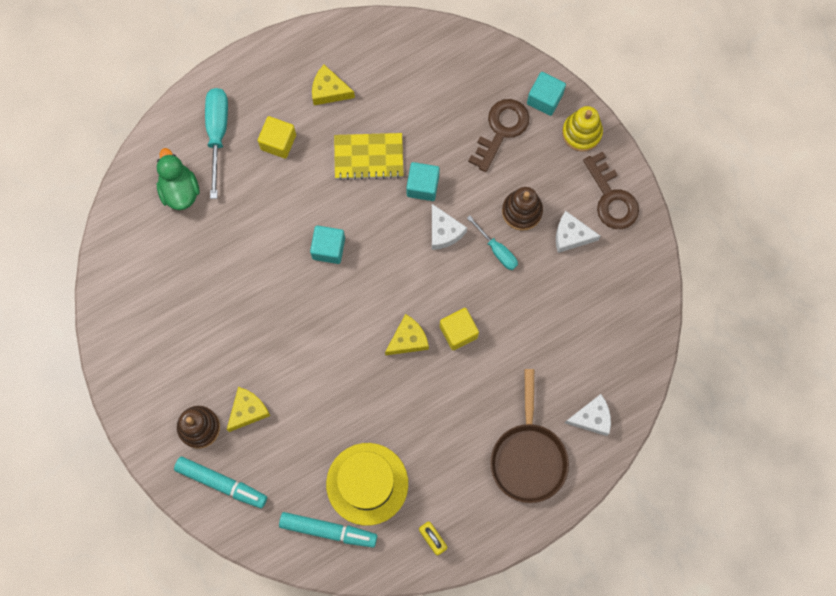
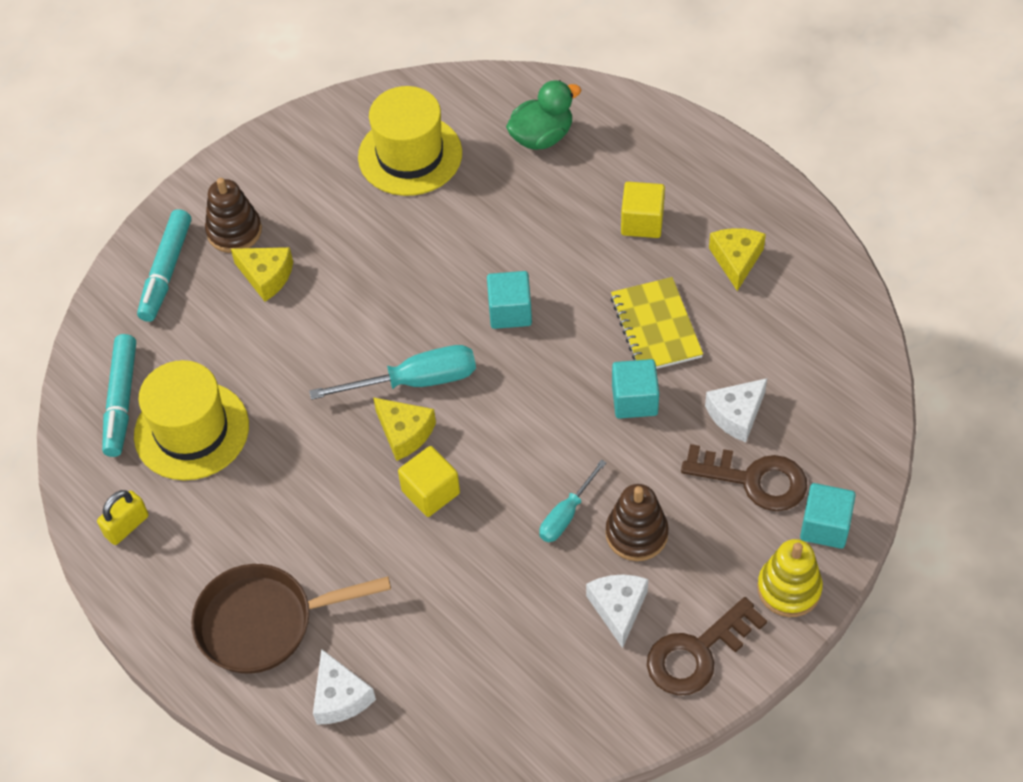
camera: 80 degrees right, 20 degrees down
(167, 287) = (410, 155): none -> yellow hat
(217, 134) = (631, 156): turquoise screwdriver -> turquoise screwdriver (415, 381)
(444, 232) = (574, 441): white cheese -> white cheese (736, 415)

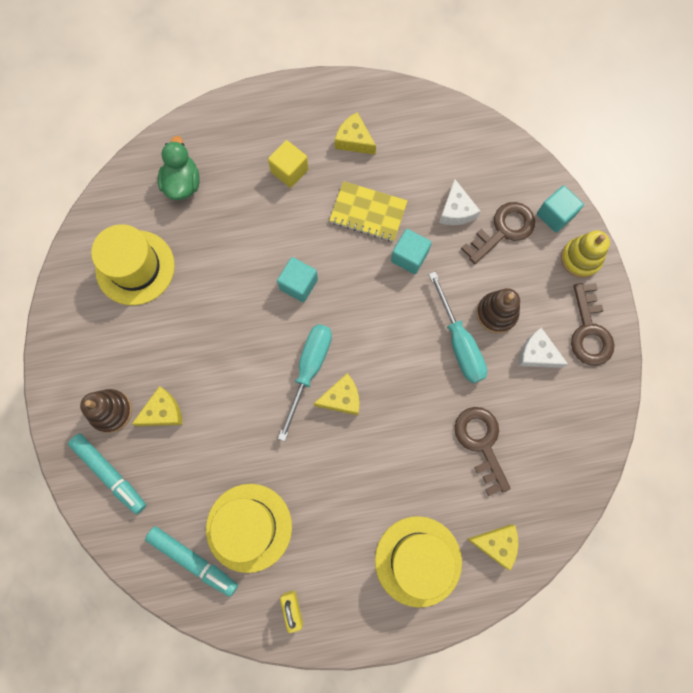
camera: 60 degrees left, 20 degrees up
(264, 623) = (418, 561): brown pan -> yellow hat
(340, 697) = (496, 544): white cheese -> yellow cheese
(430, 492) = (393, 408): yellow cube -> none
(455, 610) = (481, 443): none -> brown key
(566, 514) = (459, 342): turquoise screwdriver -> turquoise screwdriver, size x1.65

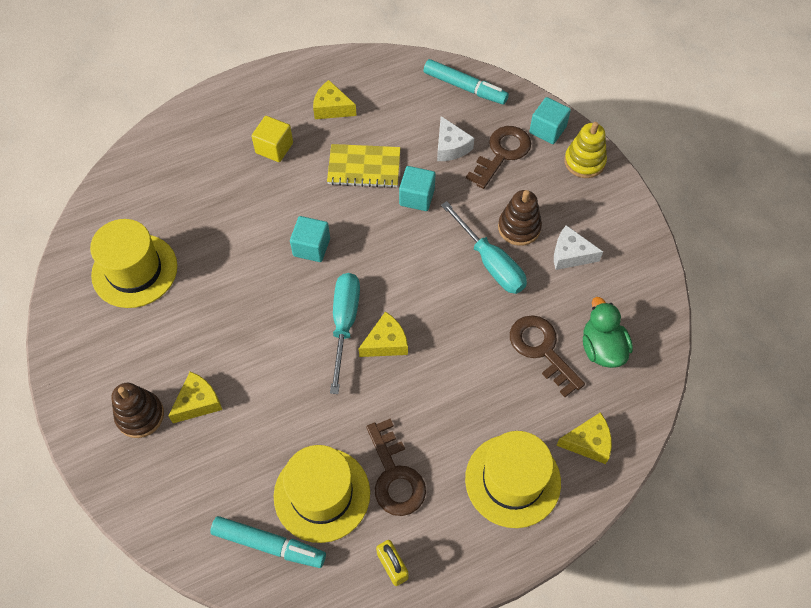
camera: 15 degrees left, 15 degrees down
(110, 473) = (153, 479): turquoise marker -> turquoise marker (464, 87)
(182, 183) = (166, 183): green duck -> green duck (602, 348)
(589, 331) = (614, 222): brown key -> brown key (395, 475)

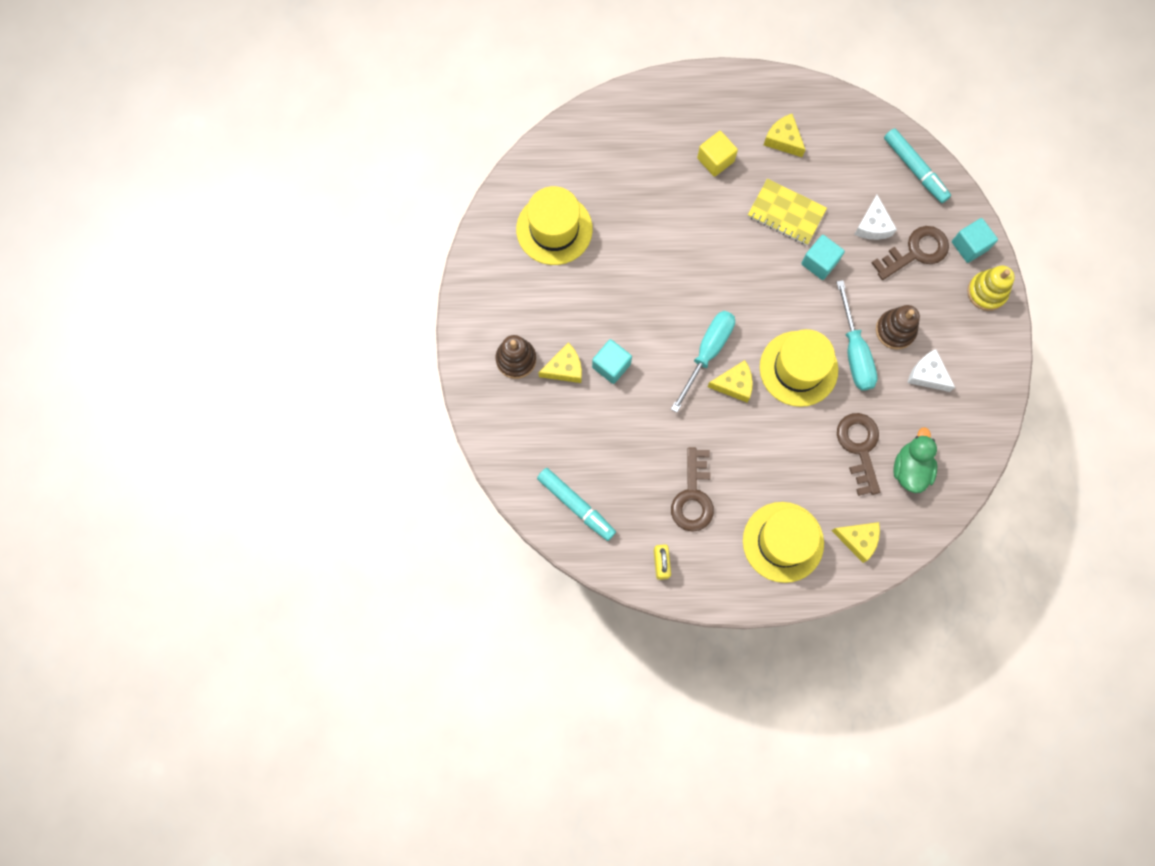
camera: 25 degrees right, 15 degrees up
(311, 247) = (708, 271): turquoise cube -> turquoise cube (611, 365)
(322, 494) = (631, 485): yellow hat -> yellow hat (798, 368)

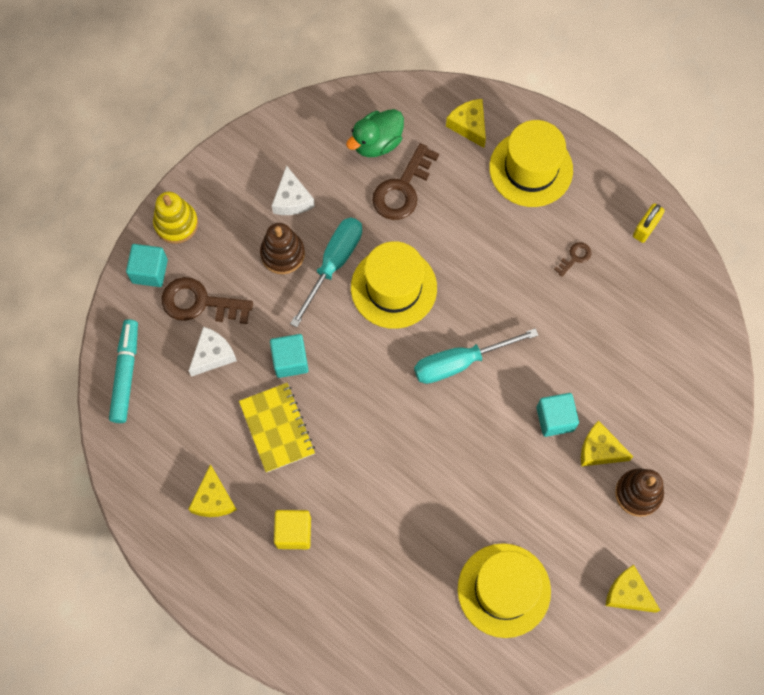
camera: 140 degrees left, 5 degrees down
(576, 505) = (682, 326): turquoise marker -> none
(693, 496) = (575, 257): brown key -> brown key, size x0.48
(734, 384) = (460, 318): yellow cheese -> yellow cheese (628, 593)

